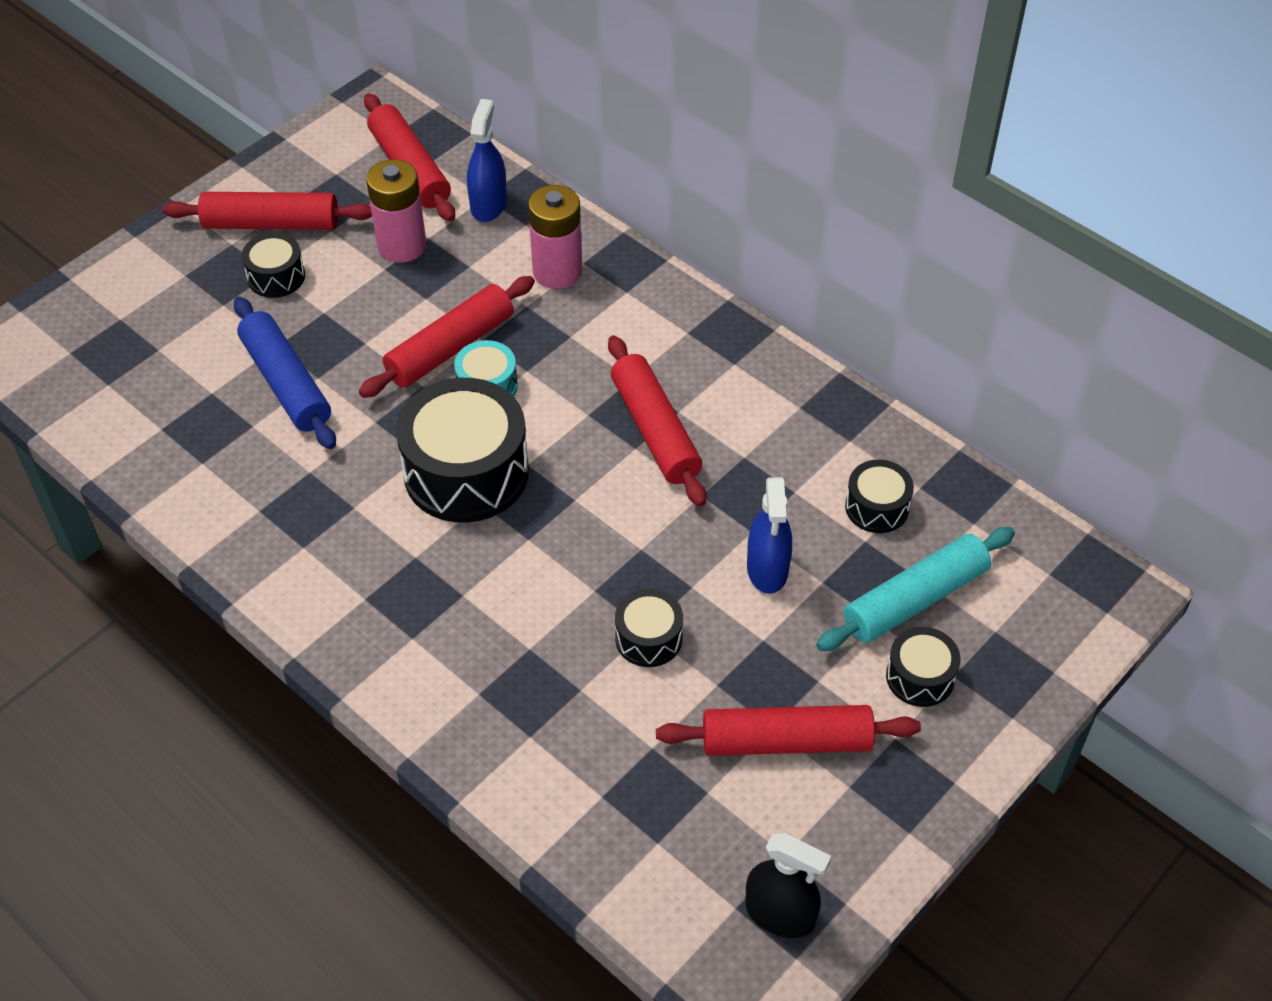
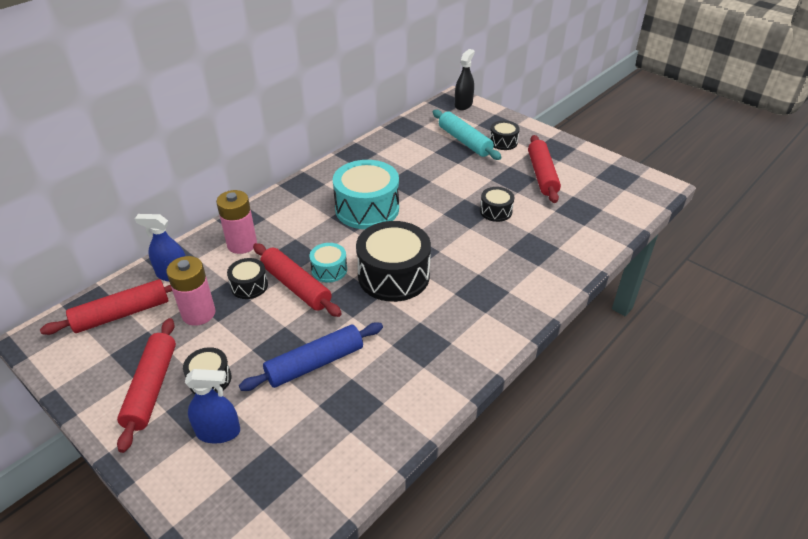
camera: 90 degrees left, 10 degrees down
(655, 430) = (367, 209): red rolling pin -> turquoise drum
(767, 569) = (452, 177): blue spray bottle -> blue spray bottle (218, 432)
(780, 914) = (622, 179): black spray bottle -> black spray bottle (463, 104)
(877, 507) = (415, 148): black drum -> black drum (249, 286)

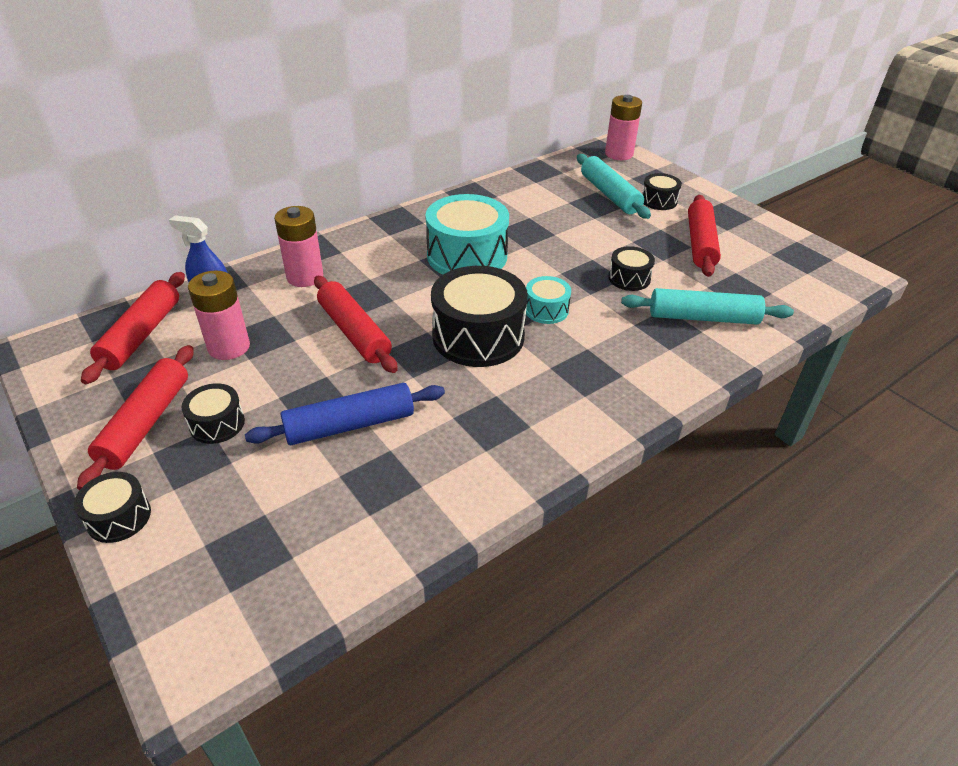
camera: 10 degrees right, 0 degrees up
(122, 314) = (141, 335): red rolling pin -> red rolling pin turned 60 degrees counterclockwise
(218, 432) = (207, 487): blue spray bottle -> none
(249, 286) = (298, 324): black drum -> black drum (119, 517)
(329, 270) = (400, 319): turquoise drum -> turquoise drum (546, 310)
(463, 104) = (619, 154): black spray bottle -> pink battery
(557, 236) = (703, 318): none -> turquoise rolling pin

